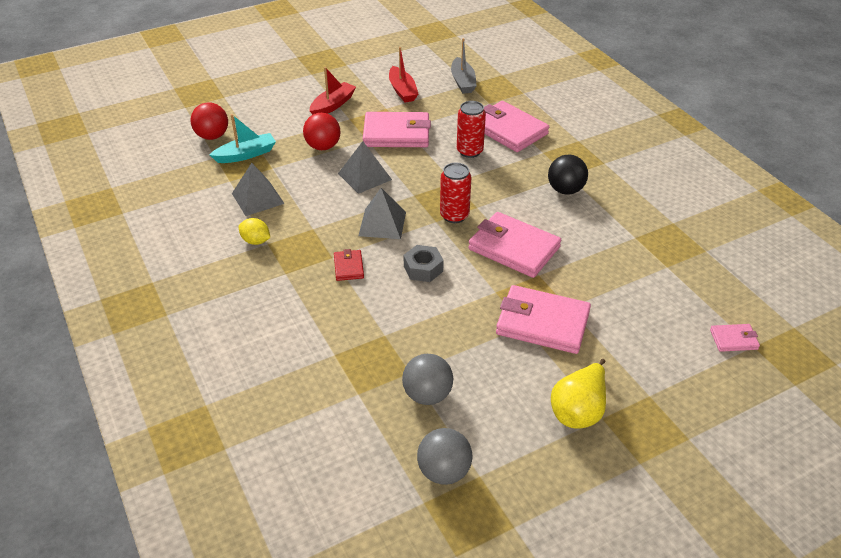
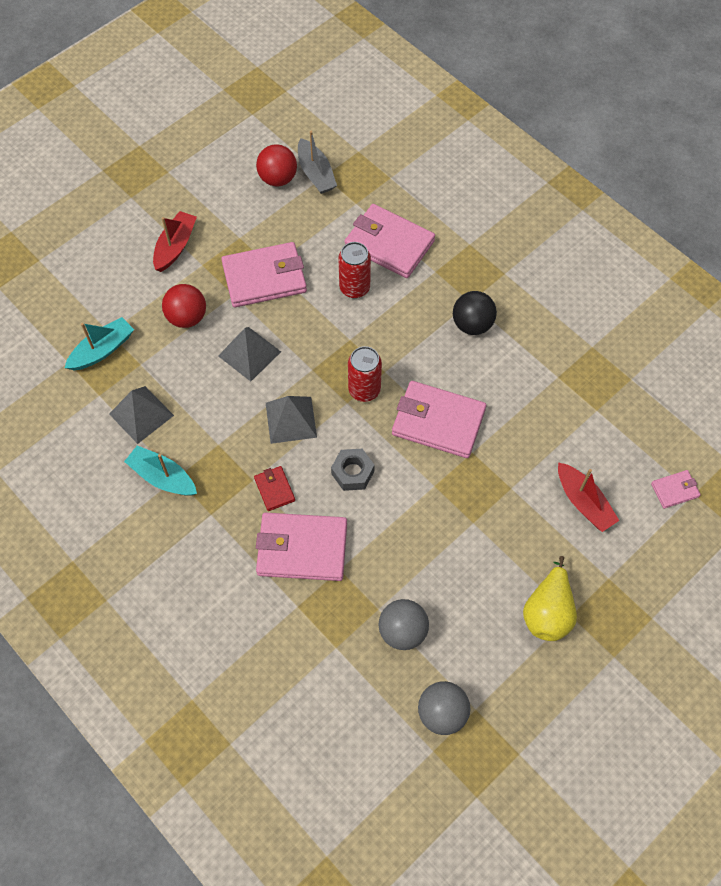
camera: 15 degrees left, 20 degrees up
(212, 136) = (51, 329): red ball -> red ball (278, 178)
(256, 241) = (162, 477): yellow lemon -> turquoise boat
(402, 91) = (249, 204): red boat -> red boat (583, 502)
(542, 323) = (490, 515): pink wallet -> pink wallet (302, 549)

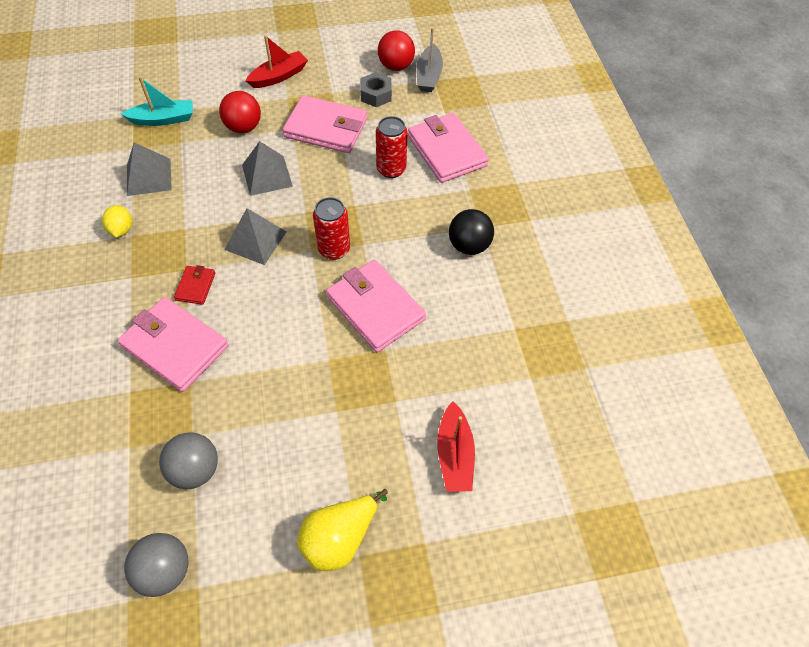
camera: 30 degrees right, 5 degrees down
(162, 477) = (121, 229): turquoise boat -> yellow lemon
(352, 472) = (269, 309): grey nut -> grey nut (376, 95)
(674, 490) = (556, 497): pink wallet -> none

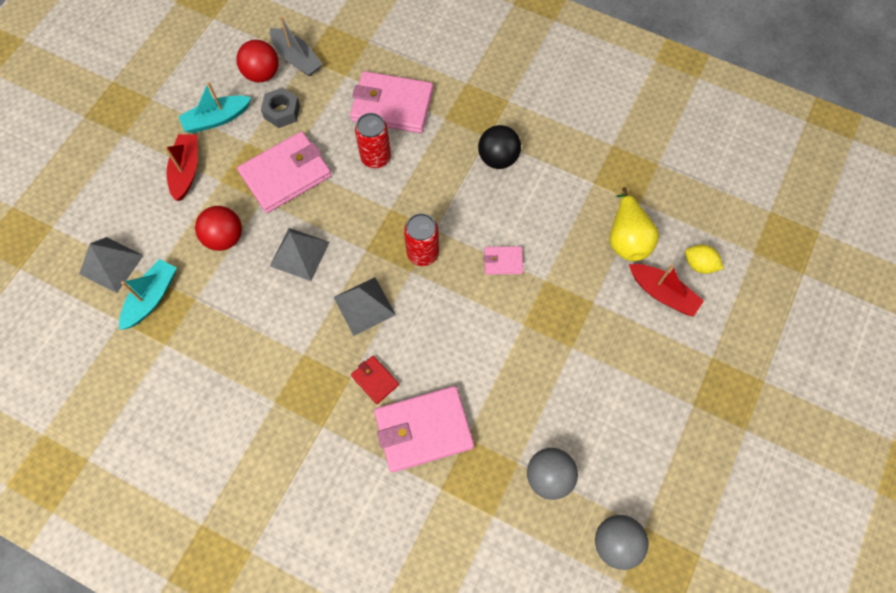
camera: 50 degrees left, 10 degrees up
(121, 229) = (260, 406): yellow lemon -> yellow lemon (699, 264)
(149, 177) = (215, 350): grey pyramid -> grey pyramid (111, 264)
(335, 66) = (217, 119): none -> turquoise boat
(340, 538) = (672, 409): yellow pear -> yellow pear (627, 239)
(375, 308) = (503, 261): pink wallet -> pink wallet, size x0.48

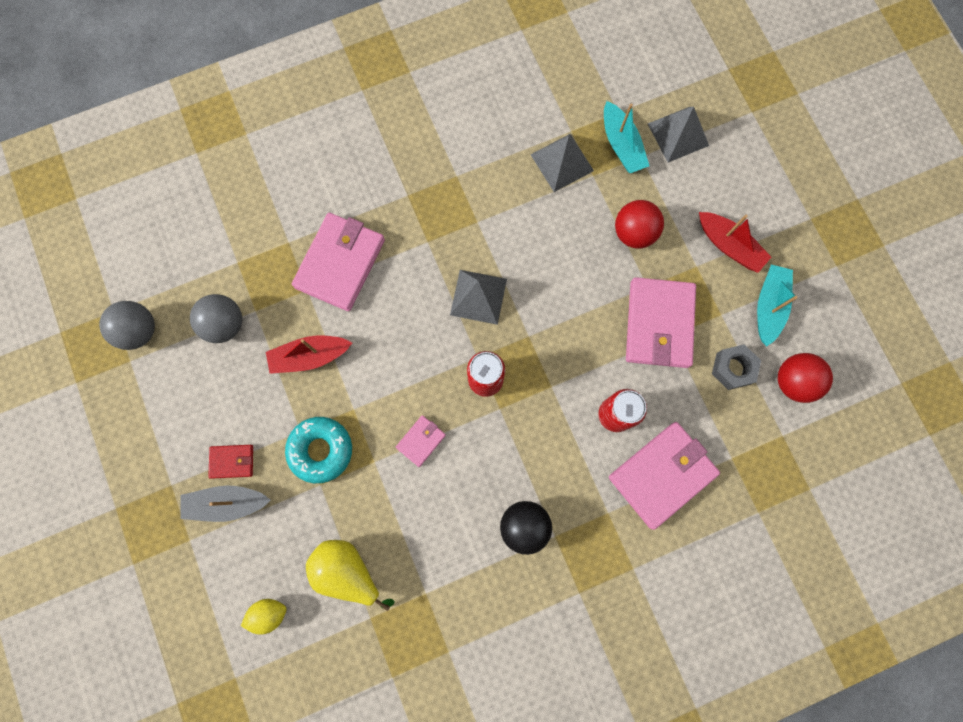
camera: 130 degrees right, 10 degrees up
(297, 58) = (788, 427): grey boat -> grey boat (227, 503)
(299, 254) = (569, 281): grey pyramid -> grey pyramid (562, 162)
(375, 380) = (409, 258): red wallet -> red wallet (232, 461)
(571, 321) = (321, 450): none -> turquoise donut
(662, 293) = (274, 553): red boat -> red boat (310, 356)

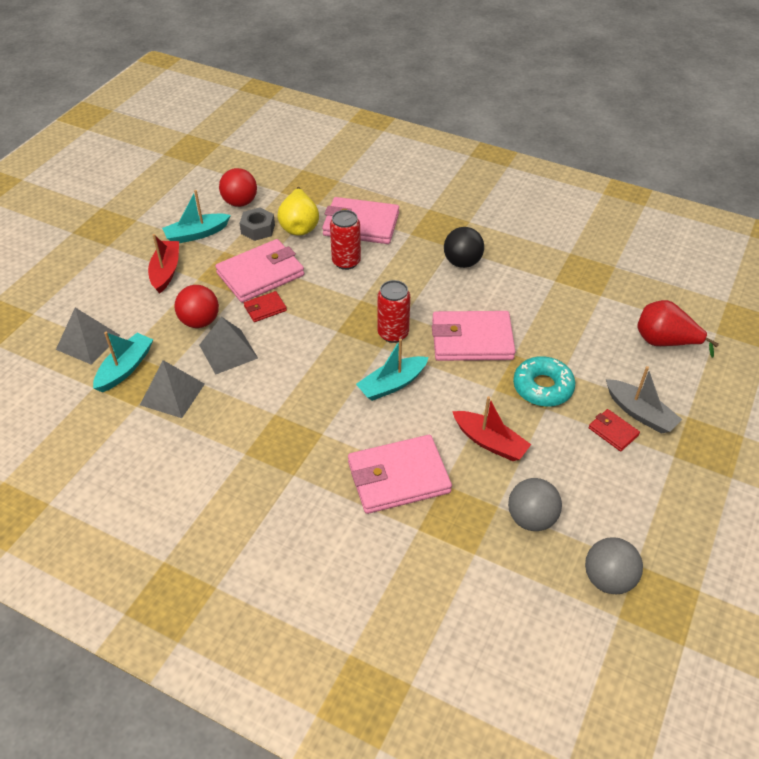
camera: 130 degrees left, 30 degrees down
(269, 613) = (664, 342): yellow lemon -> red pear
(348, 571) = (591, 322): yellow pear -> yellow pear (299, 226)
(421, 441) = (472, 340): pink wallet -> pink wallet, size x2.10
(430, 331) = (392, 384): none -> turquoise boat
(478, 296) = (336, 375): grey pyramid -> grey pyramid (228, 351)
(607, 296) = (265, 308): none -> red wallet

